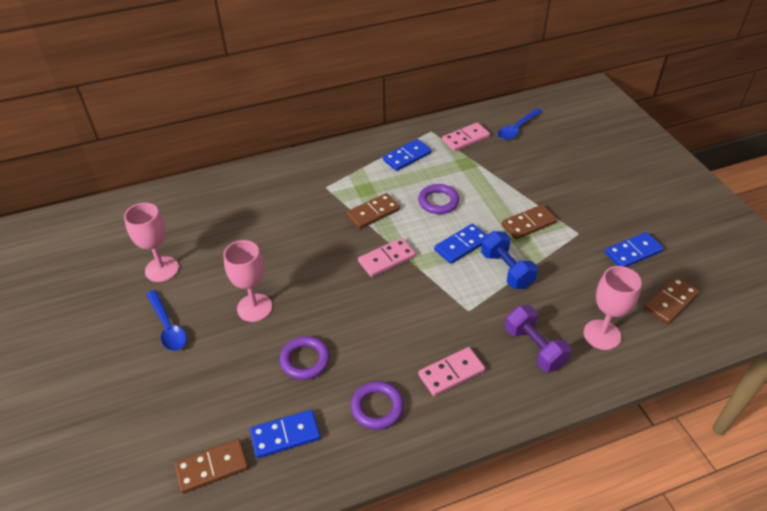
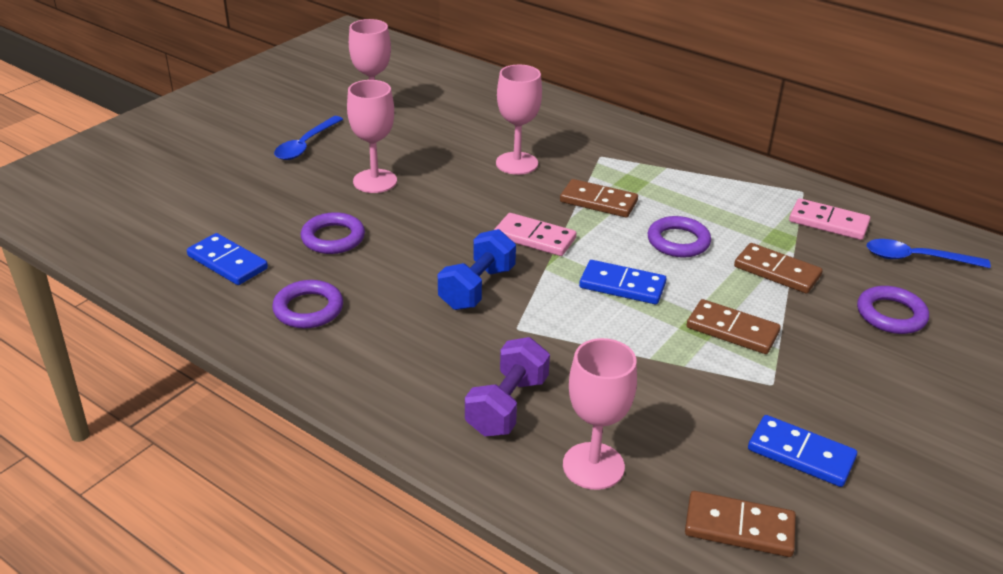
camera: 55 degrees right, 10 degrees down
(212, 467) = (161, 235): brown domino -> brown domino (777, 271)
(299, 227) = (517, 163): none -> pink goblet
(407, 157) = (728, 190): blue domino -> none
(451, 373) = (403, 347): pink domino -> none
(506, 270) = (621, 338): blue dumbbell -> blue dumbbell (477, 288)
(553, 163) = (891, 315): none -> purple ring

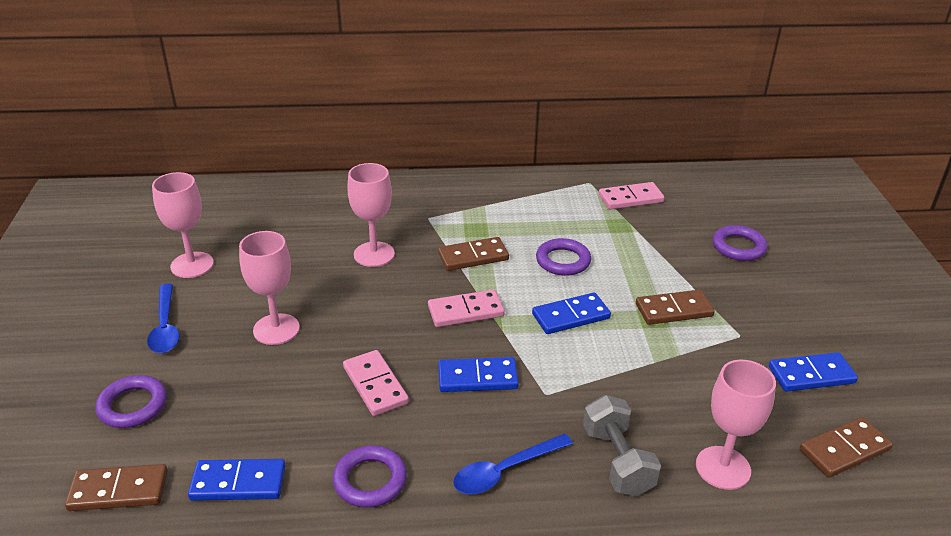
camera: 40 degrees left, 0 degrees up
(333, 238) = (307, 402): purple ring -> purple ring (133, 405)
(394, 252) = (375, 385): none -> pink domino
(477, 288) = (477, 378): blue dumbbell -> blue domino
(507, 406) = (617, 461): purple dumbbell -> grey dumbbell
(777, 271) = (646, 251): brown domino -> brown domino (118, 490)
(916, 258) = (705, 200): blue spoon -> blue spoon (505, 471)

